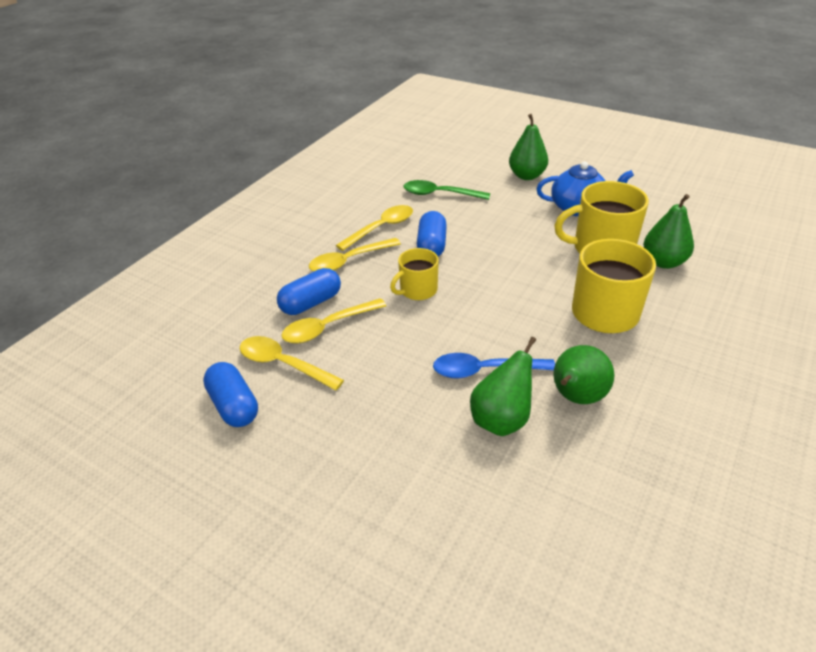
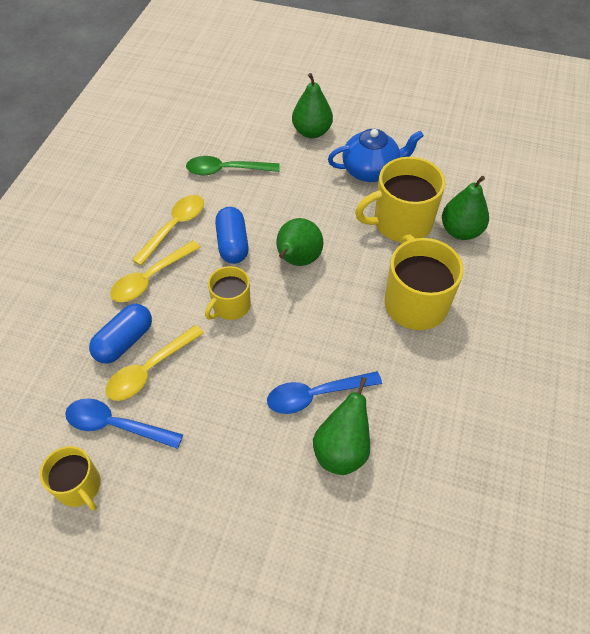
camera: 15 degrees left, 15 degrees up
(234, 406) = (79, 486): blue capsule -> yellow mug
(284, 364) = (116, 425): yellow spoon -> blue spoon
(576, 397) = (405, 410): green pear -> green pear (297, 260)

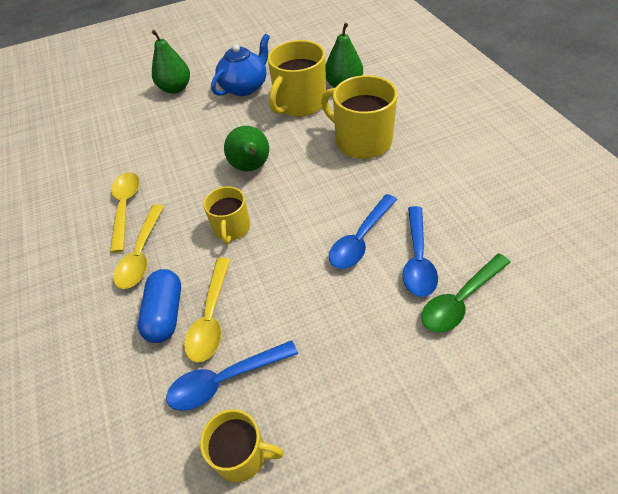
camera: 35 degrees left, 5 degrees down
(226, 170) = (131, 146): green spoon -> green spoon (460, 300)
(233, 244) = (188, 188): blue capsule -> none
(342, 450) = (417, 259): green pear -> blue spoon

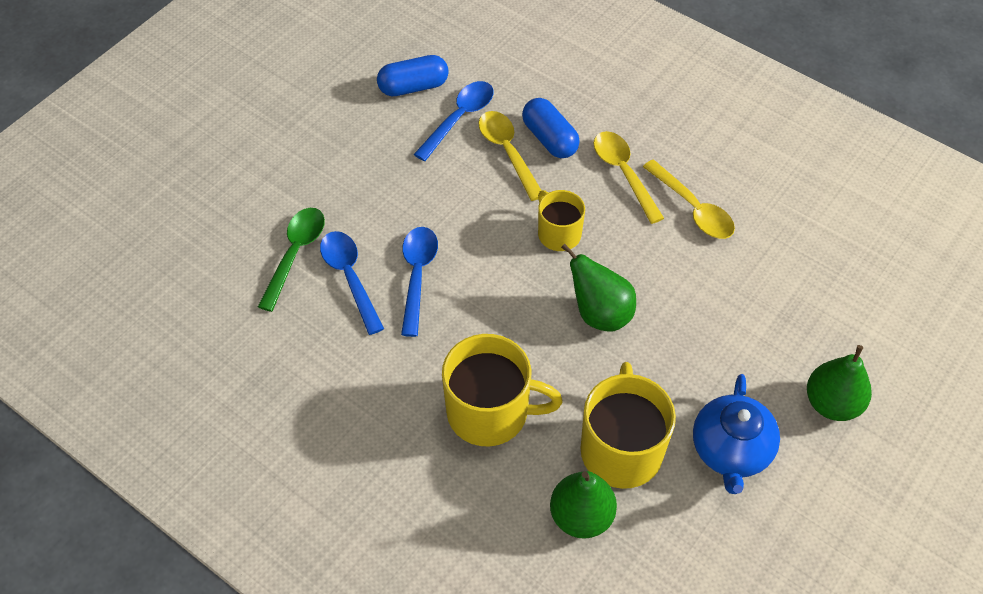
camera: 145 degrees right, 5 degrees up
(242, 455) = (413, 87): yellow mug -> blue capsule

